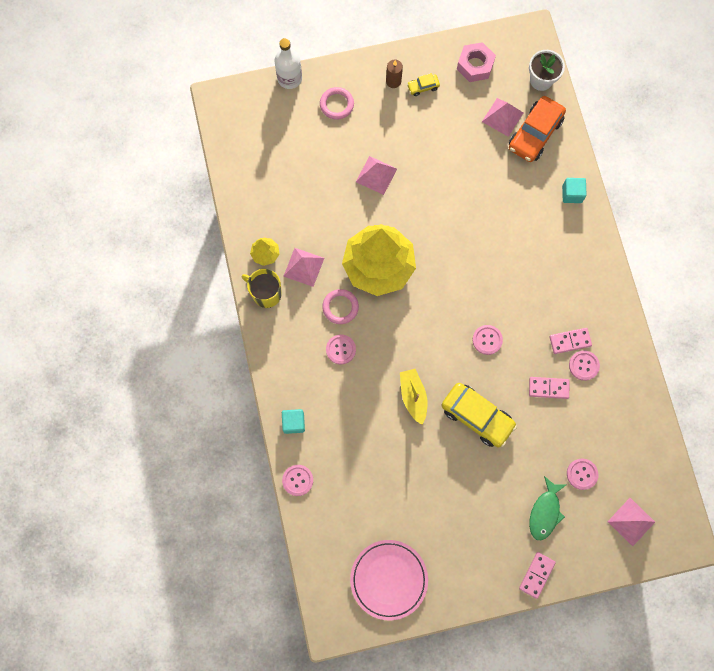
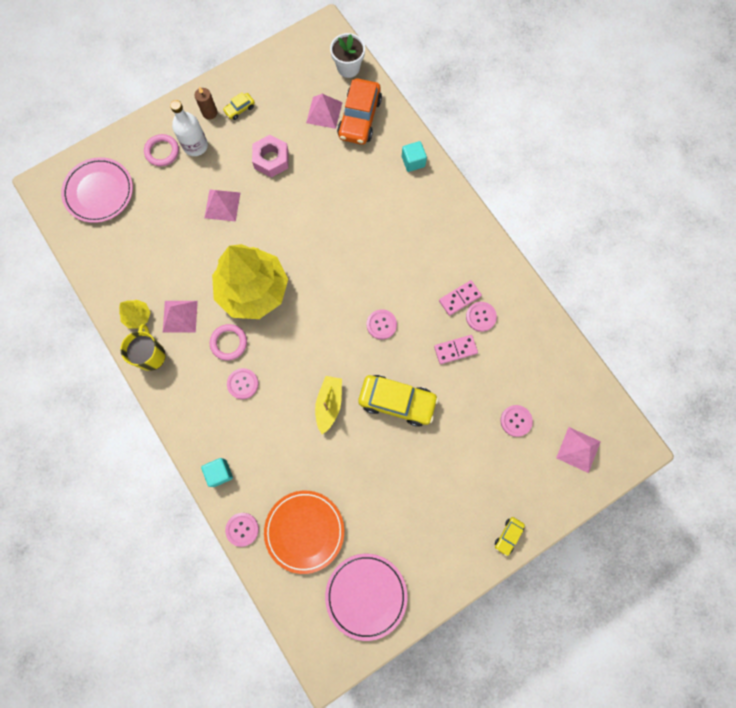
camera: 20 degrees left, 0 degrees up
(266, 124) = (99, 192): none -> pink plate
(266, 293) = (150, 355): yellow mug -> yellow mug turned 75 degrees clockwise
(289, 78) = (108, 142): white bottle -> white bottle (195, 146)
(352, 502) = (304, 531): none -> orange plate
(413, 396) = (329, 404): yellow boat -> yellow boat turned 45 degrees clockwise
(475, 65) = (282, 74): pink nut -> pink nut (271, 159)
(536, 575) = (508, 536): pink domino -> yellow car
(545, 512) = (494, 471): green fish -> none

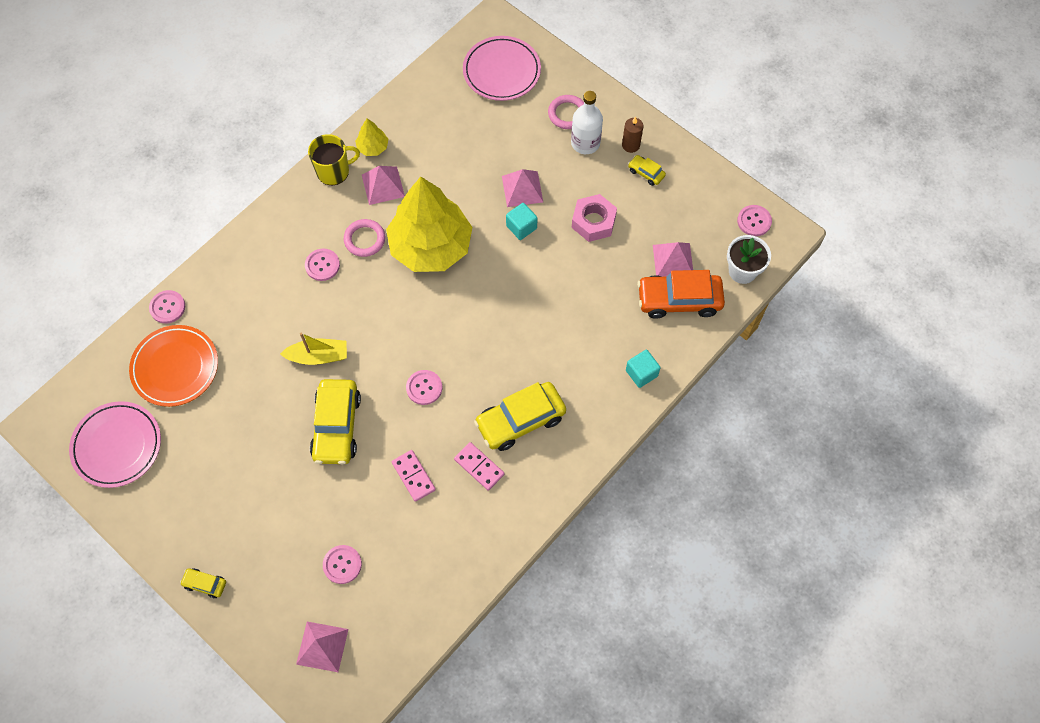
camera: 75 degrees right, 10 degrees down
(219, 473) = (222, 270): turquoise cube -> turquoise cube (521, 227)
(429, 258) = (520, 420): none -> yellow car
(481, 317) = (462, 496): pink button -> pink button (754, 221)

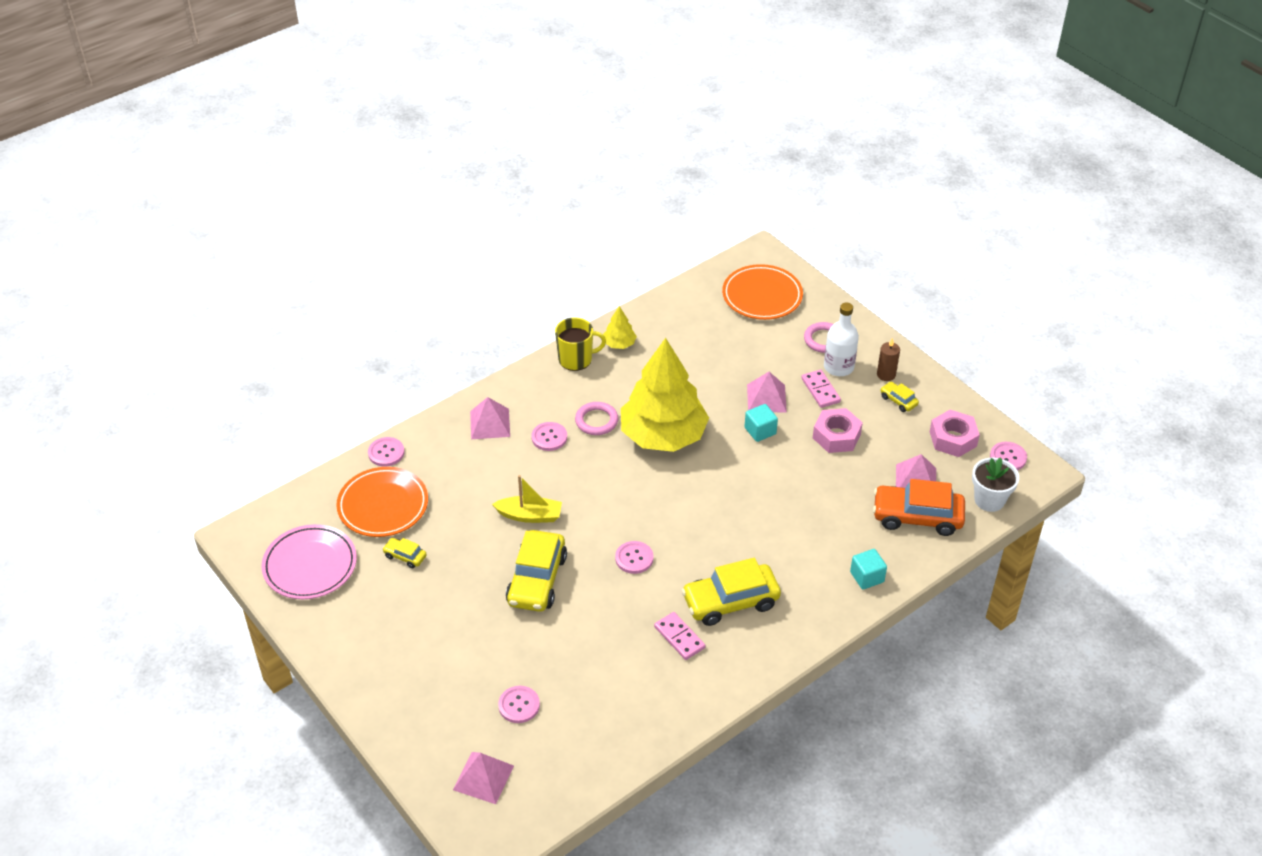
camera: 10 degrees right, 20 degrees down
(205, 584) = (373, 701): yellow car -> yellow car (405, 556)
(383, 185) = (624, 377): pink pyramid -> pink pyramid (490, 423)
(413, 476) = (608, 636): pink domino -> pink domino (820, 390)
(501, 71) = (762, 296): pink plate -> orange plate
(701, 208) = (953, 439): none -> pink nut

